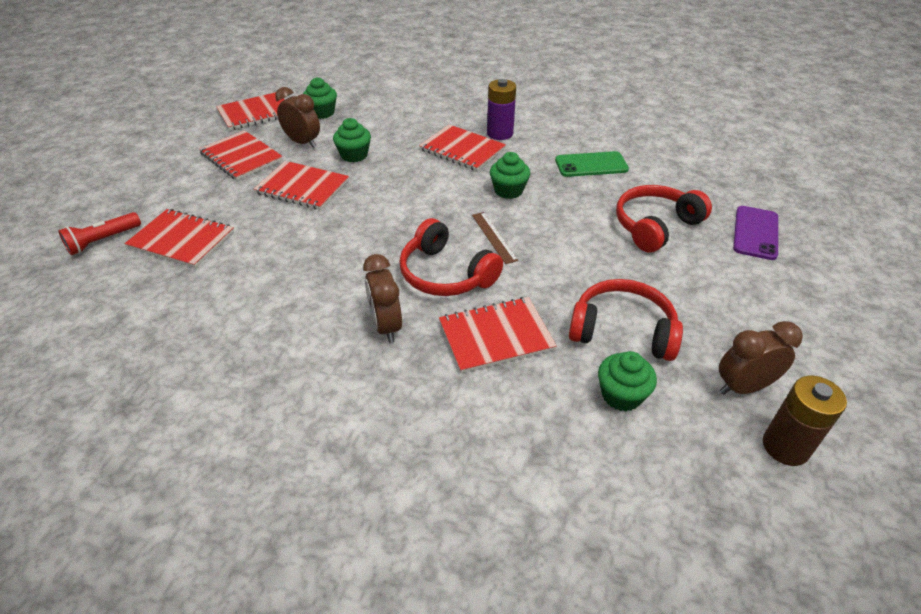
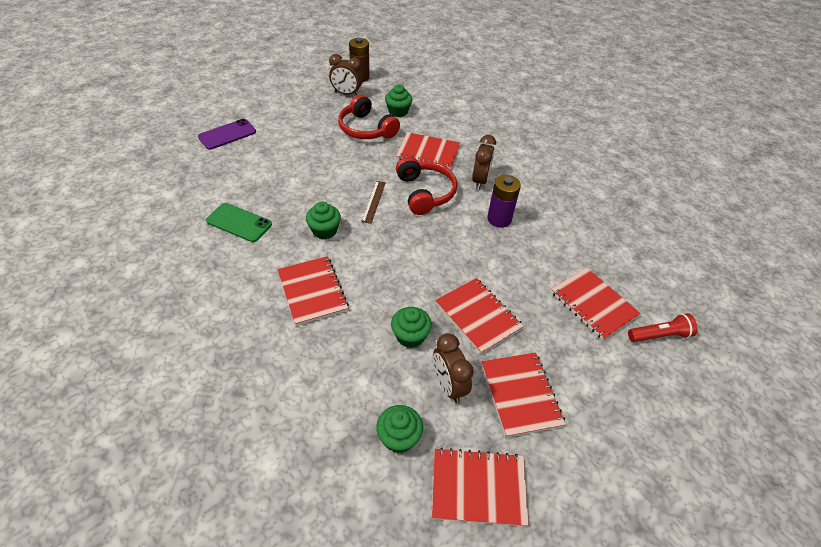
camera: 150 degrees left, 5 degrees up
(500, 133) = (260, 294): purple battery -> purple battery (499, 219)
(655, 226) = (272, 162): red headphones -> none

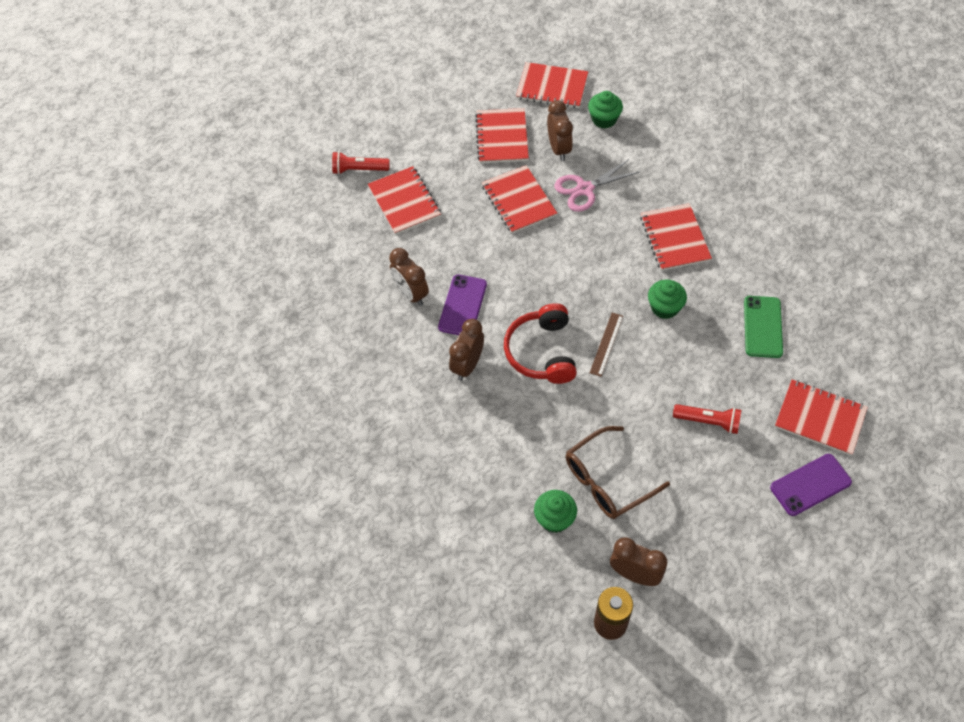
camera: 165 degrees left, 10 degrees up
(239, 222) = (763, 327): green phone -> green phone turned 60 degrees clockwise
(294, 161) = (708, 421): none -> red flashlight
(366, 129) = (607, 480): red headphones -> brown glasses
(410, 336) = (585, 189): green cupcake -> pink scissors
(428, 152) = (524, 423): red notebook -> red notebook (820, 418)
(499, 219) = (462, 305): purple battery -> purple phone
(546, 224) = (411, 294): none -> brown clock

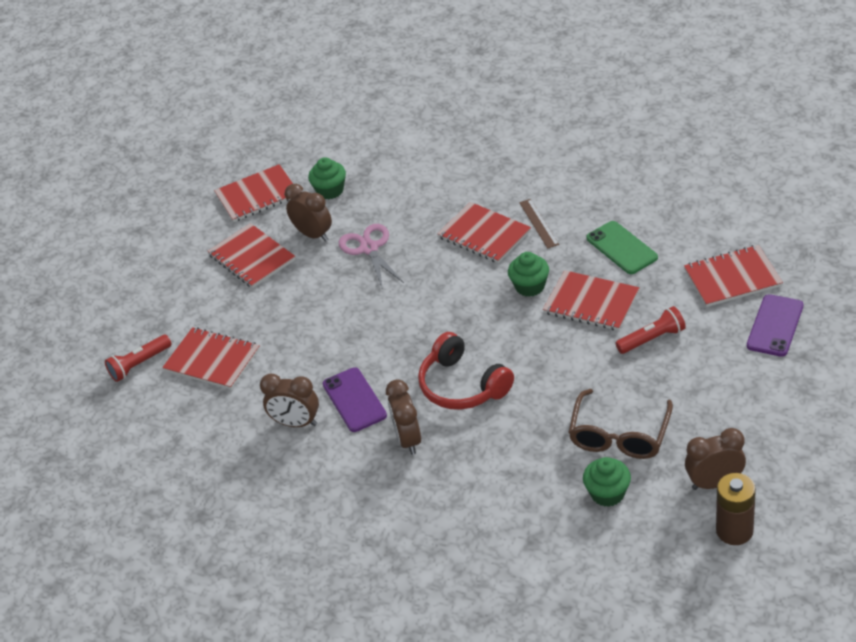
camera: 35 degrees left, 15 degrees down
(518, 201) = (319, 293): red notebook -> red notebook (591, 303)
(585, 189) = (369, 248): pink scissors -> pink scissors turned 135 degrees clockwise
(606, 344) = (511, 343): brown ruler -> brown ruler (539, 223)

